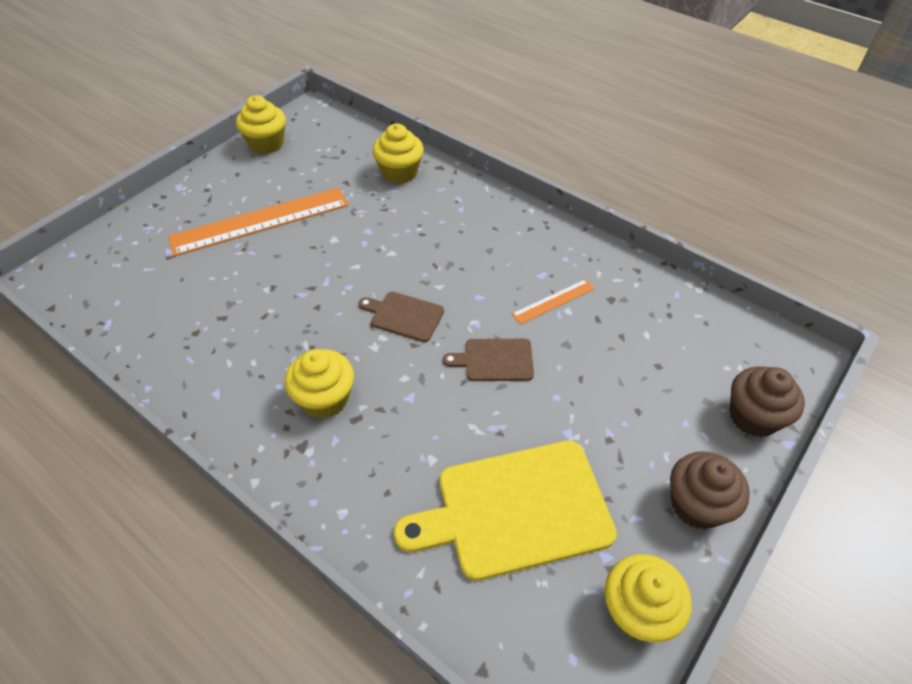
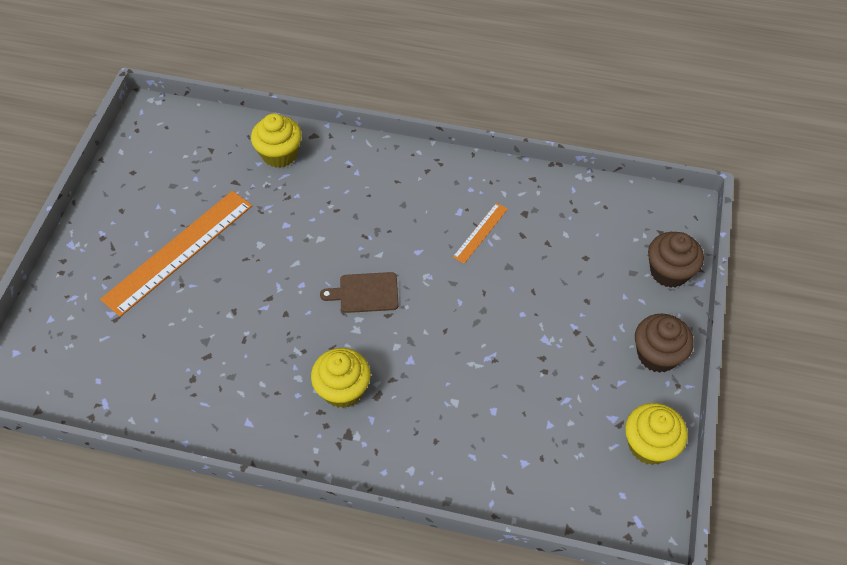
camera: 25 degrees left, 5 degrees up
(266, 144) = (129, 167): yellow cupcake -> none
(495, 360) = (460, 302): brown cutting board -> none
(516, 510) = (535, 413): yellow cutting board -> none

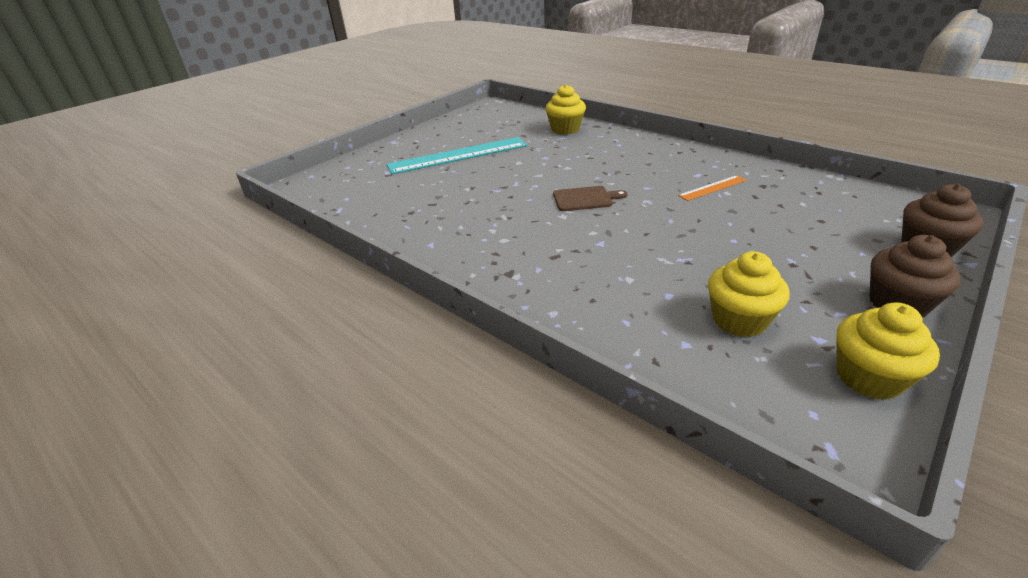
camera: 30 degrees right, 20 degrees down
(178, 251) = (458, 155): orange ruler -> turquoise ruler
(343, 389) = (525, 245): yellow cupcake -> yellow cupcake (739, 320)
(365, 293) = (585, 199): brown cutting board -> brown cutting board turned 150 degrees clockwise

